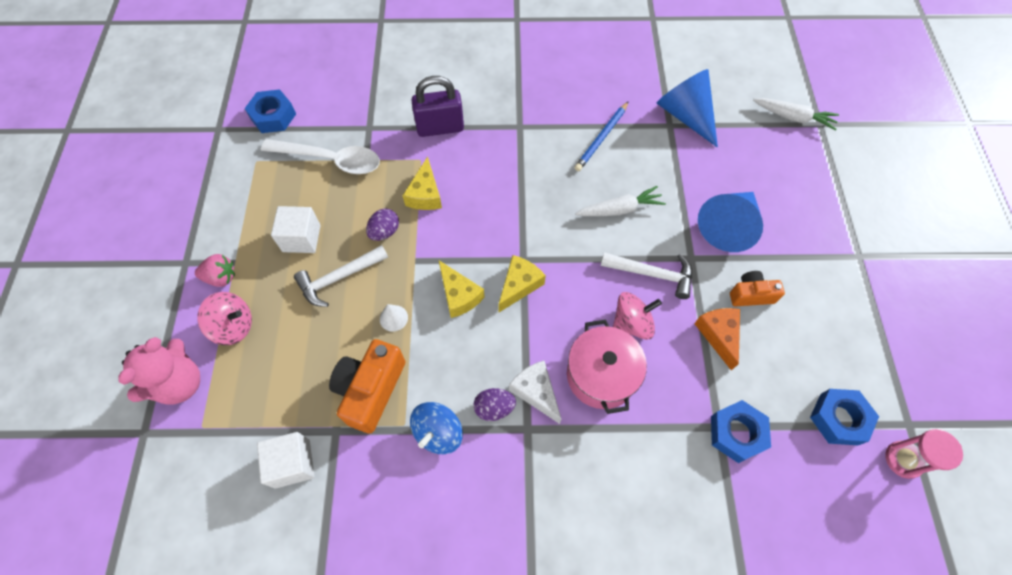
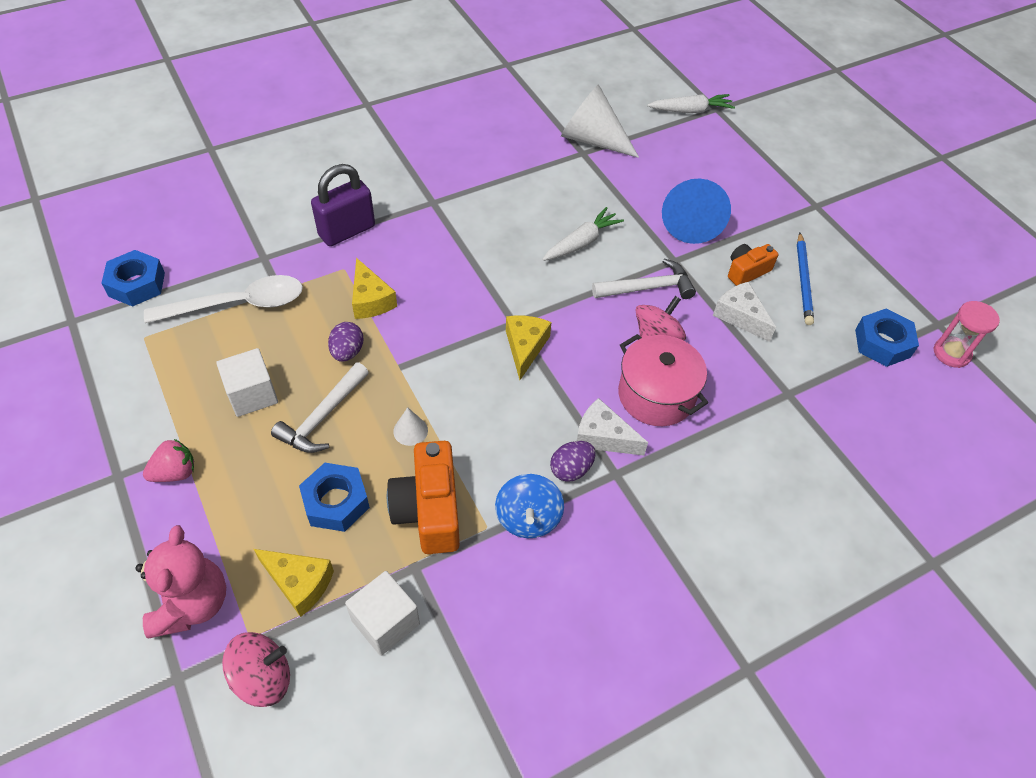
camera: 30 degrees left, 10 degrees down
(233, 326) = (224, 516): pink spinning top -> pink spinning top (263, 678)
(459, 295) = (468, 381): yellow cheese -> yellow cheese (299, 583)
(601, 138) = (524, 185): blue pencil -> blue pencil (803, 281)
(685, 115) = (592, 140): blue cone -> white cone
(718, 335) = (740, 316): orange cheese -> white cheese
(736, 433) = (807, 392): blue nut -> blue nut (336, 502)

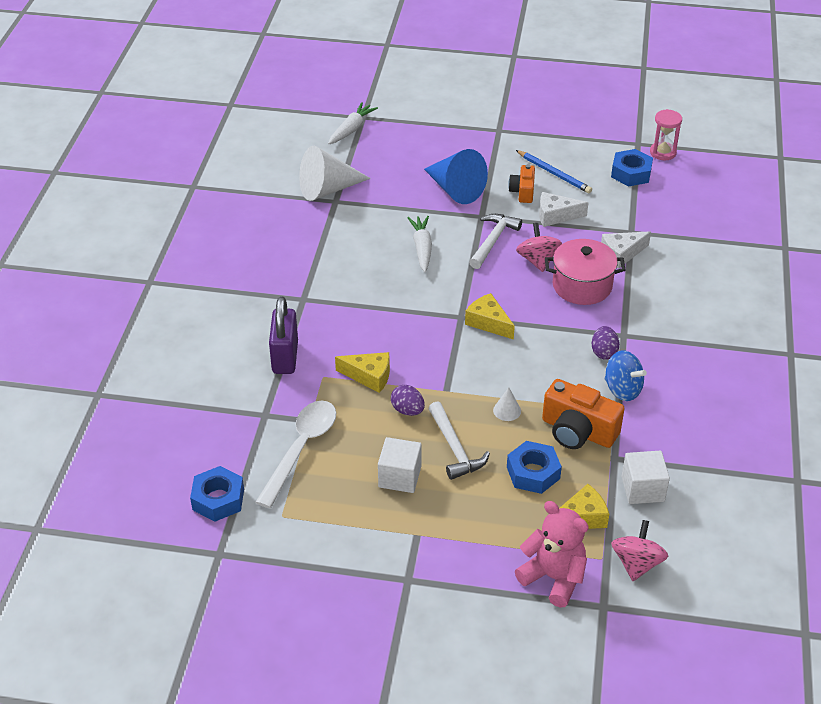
camera: 50 degrees left, 10 degrees down
(175, 472) = (434, 546): pink strawberry -> none
(603, 437) = (592, 325): white cheese -> white cheese (621, 254)

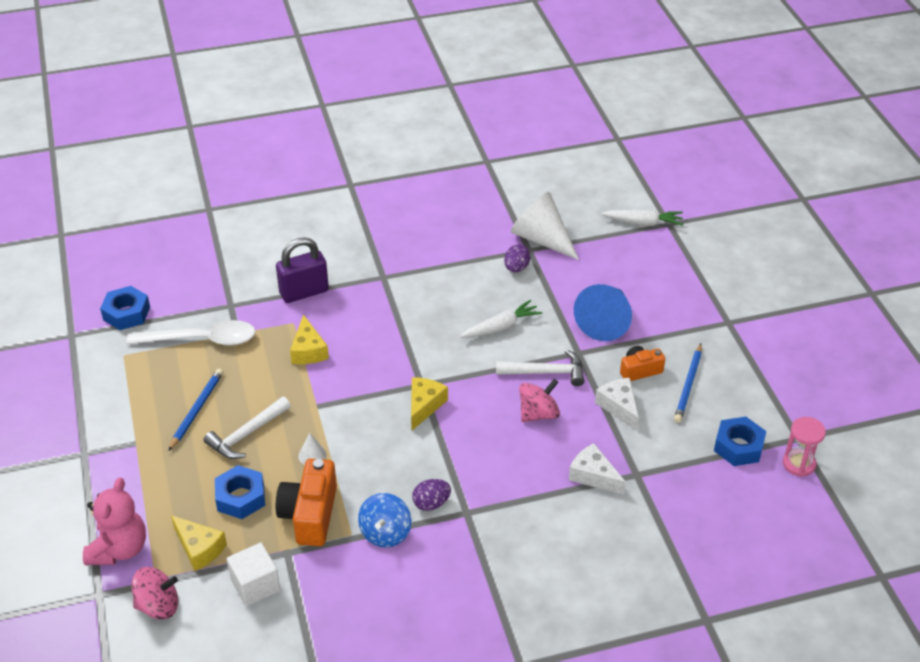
camera: 65 degrees right, 0 degrees up
(400, 477) = (196, 410): white cube -> blue pencil
(407, 410) = (279, 389): purple egg -> purple egg (516, 268)
(582, 286) = (521, 458): pink pot -> none

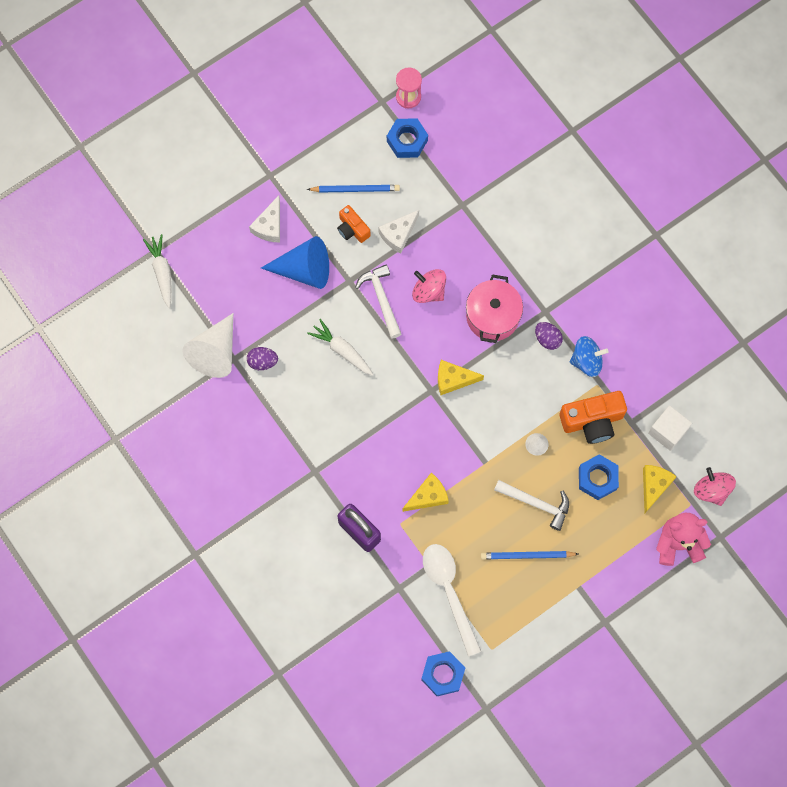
camera: 110 degrees left, 30 degrees up
(483, 461) = (492, 316): none -> pink pot
(593, 476) = (476, 234): white cheese -> white cheese (269, 226)

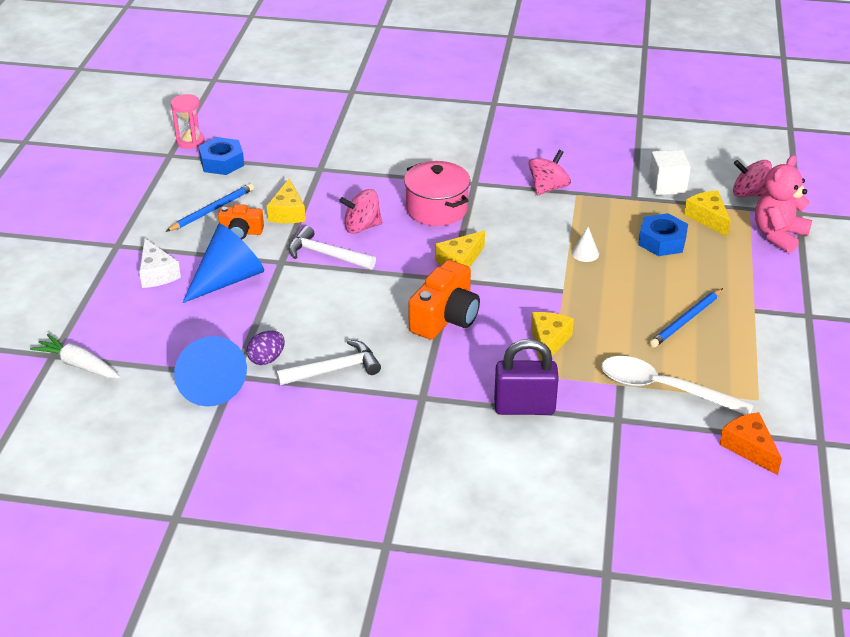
camera: 45 degrees left, 35 degrees down
(215, 352) = (208, 383): white cone -> blue cone
(342, 350) = (335, 305): white carrot -> none
(398, 234) = (288, 212): white cheese -> yellow cheese
(443, 674) = (749, 448): blue nut -> orange cheese
(536, 503) = (641, 286): white hammer -> white hammer (334, 369)
(547, 339) = (499, 195): purple egg -> none
(586, 361) = (548, 188): blue spinning top -> pink spinning top
(592, 421) = (605, 214): orange camera -> orange camera (445, 318)

